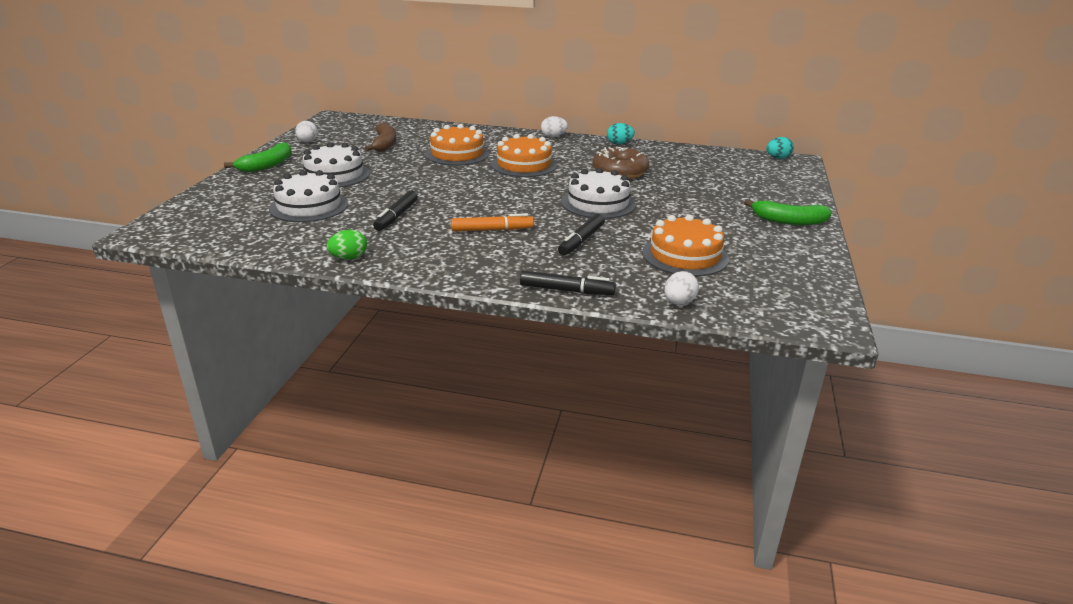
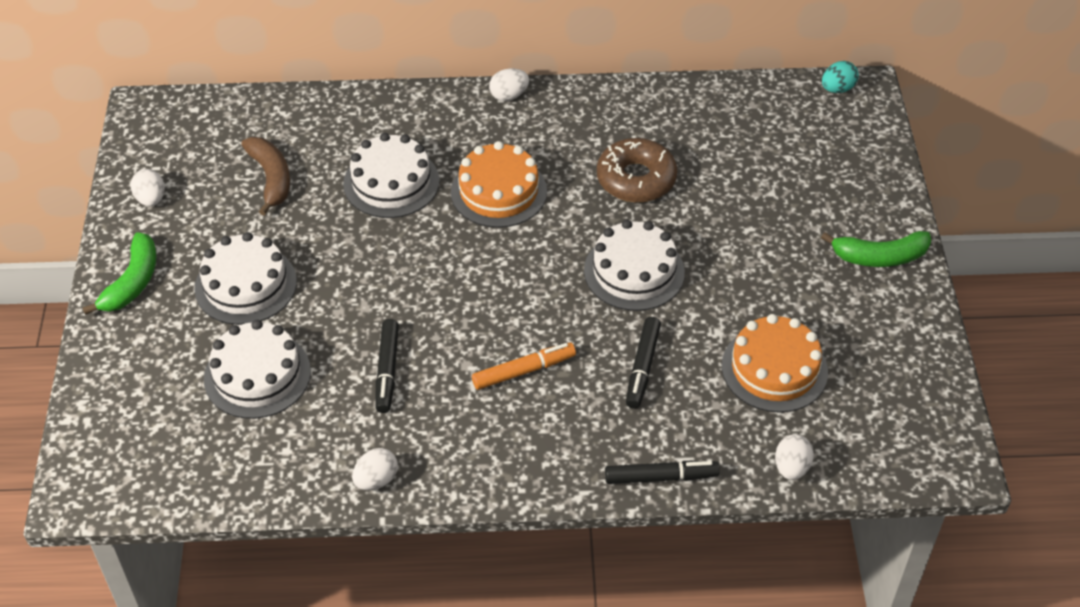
camera: 15 degrees left, 20 degrees up
(349, 258) = (376, 480): green egg -> white egg
(457, 154) = (391, 182): orange cake -> white cake
(619, 143) = (610, 95): turquoise egg -> none

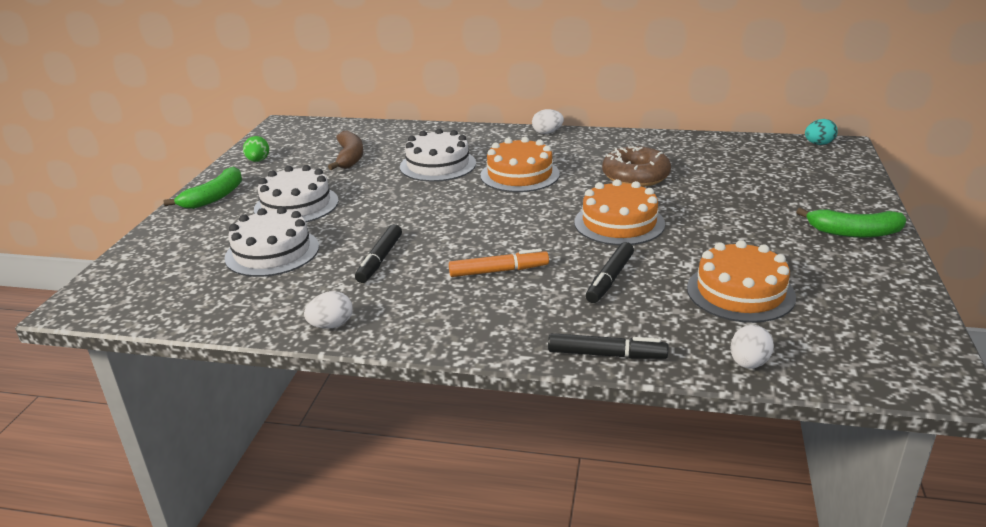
camera: 15 degrees right, 20 degrees down
(151, 199) = (258, 161): white egg -> green egg
(634, 271) = (619, 223): white cake -> orange cake

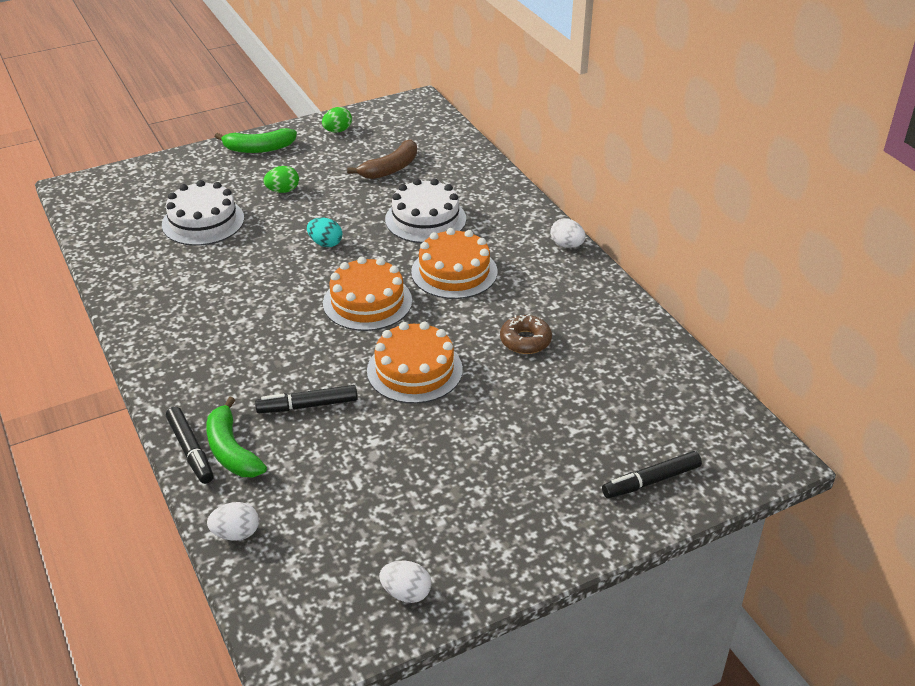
camera: 50 degrees right, 10 degrees up
(296, 205) = (283, 191): white cake -> green egg
(331, 325) = (129, 302): white egg -> white egg (406, 593)
(380, 260) = (235, 275): black marker -> black marker (651, 481)
(498, 271) = (269, 341): orange marker -> none
(635, 176) = (525, 340): brown donut -> brown donut, size x0.67
(740, 292) = (350, 490): orange cake -> orange cake (367, 302)
(818, 144) = (758, 439): turquoise egg -> turquoise egg (325, 243)
(854, 232) = (543, 531): green banana -> green banana (231, 450)

